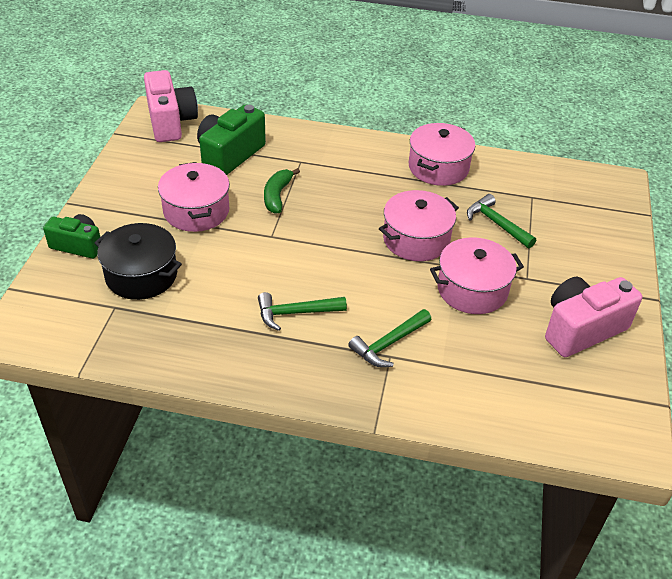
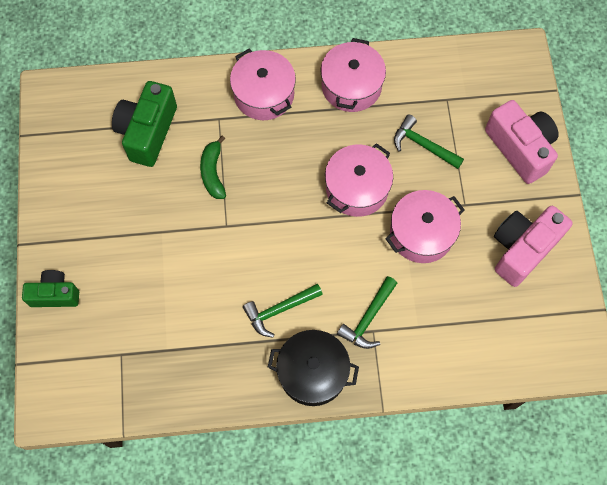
camera: 15 degrees left, 25 degrees up
(141, 275) = (128, 311): black pot -> black pot (312, 372)
(170, 122) = (70, 102): pink camera -> pink camera (520, 148)
(196, 211) = (145, 216): pink pot -> pink pot (264, 94)

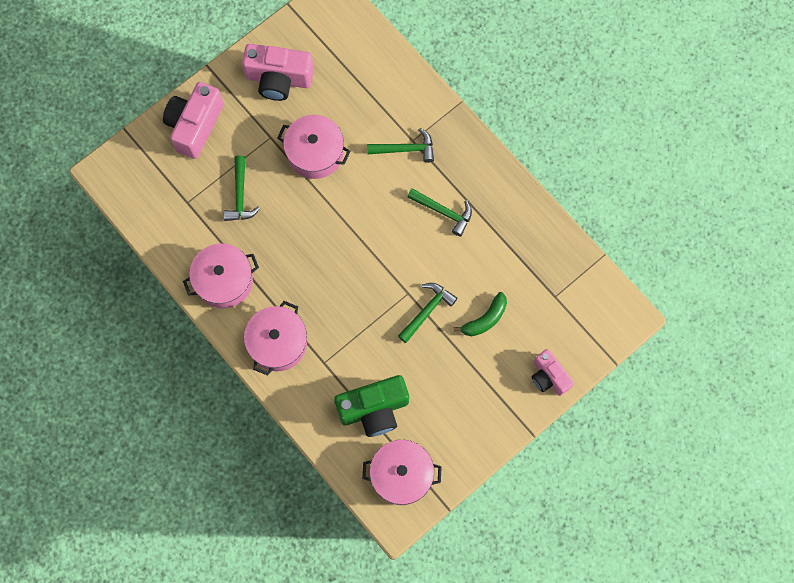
camera: 125 degrees left, 5 degrees up
(55, 294) = (549, 377): green camera -> pink camera
(197, 231) = (427, 310): none -> green hammer
(213, 172) = (372, 333): green banana -> green banana (485, 319)
(312, 372) = (470, 160): black pot -> none
(357, 188) = (310, 220): pink pot -> pink pot (401, 475)

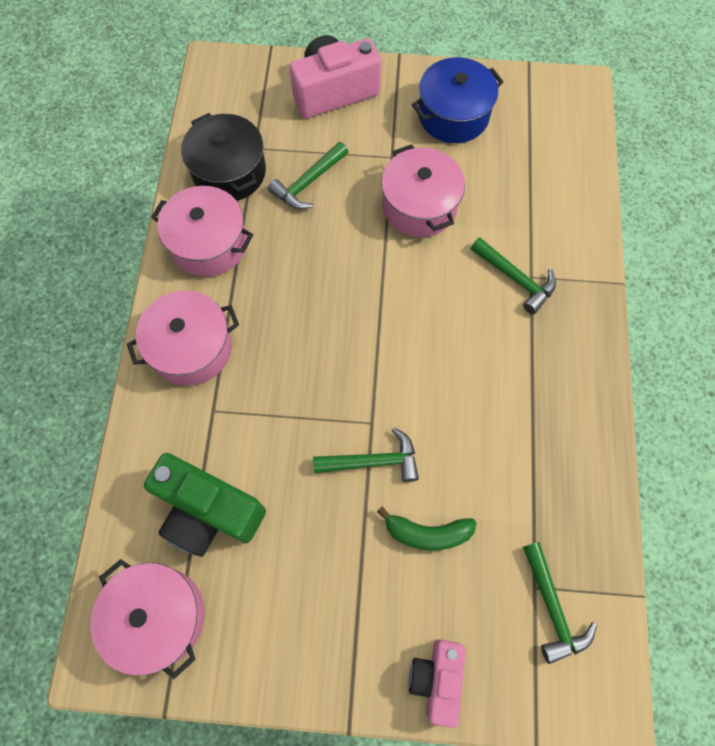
camera: 45 degrees right, 5 degrees down
(188, 230) = (229, 172): none -> black pot
(279, 79) = (453, 115): pink camera -> blue pot
(443, 212) = (494, 375): green hammer -> green hammer (552, 608)

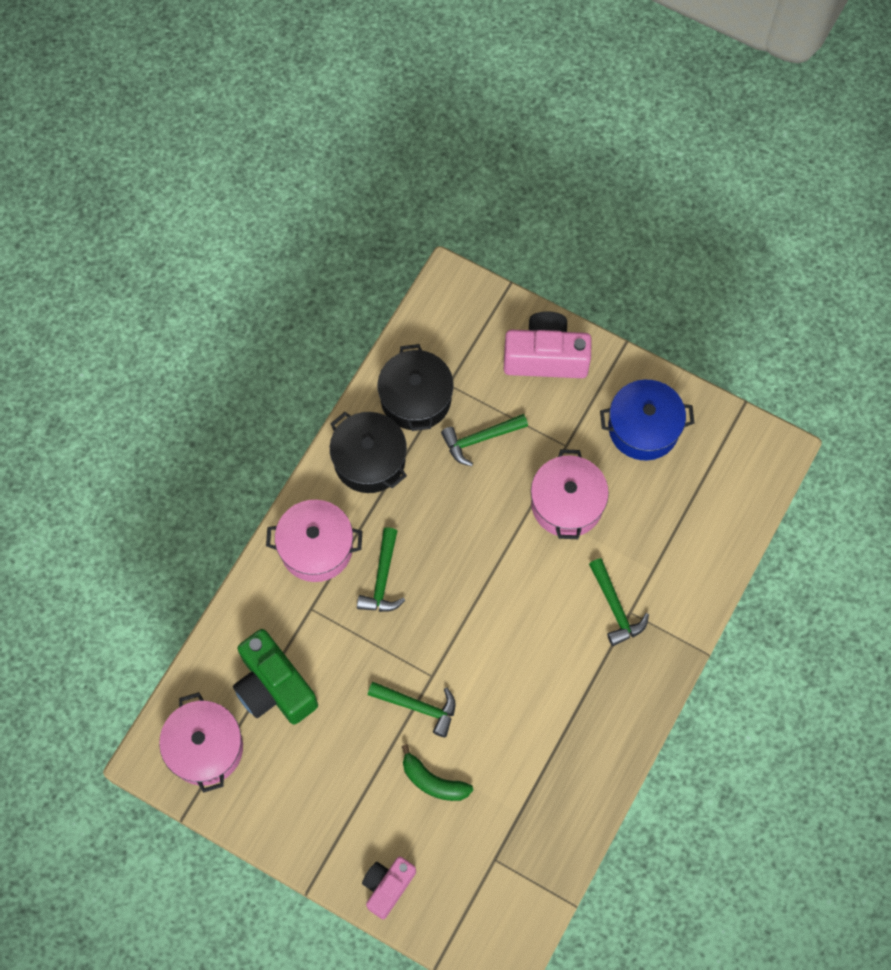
camera: 25 degrees right, 0 degrees up
(209, 243) = (369, 460): pink pot -> black pot
(552, 608) = (500, 880): green hammer -> green hammer (382, 579)

